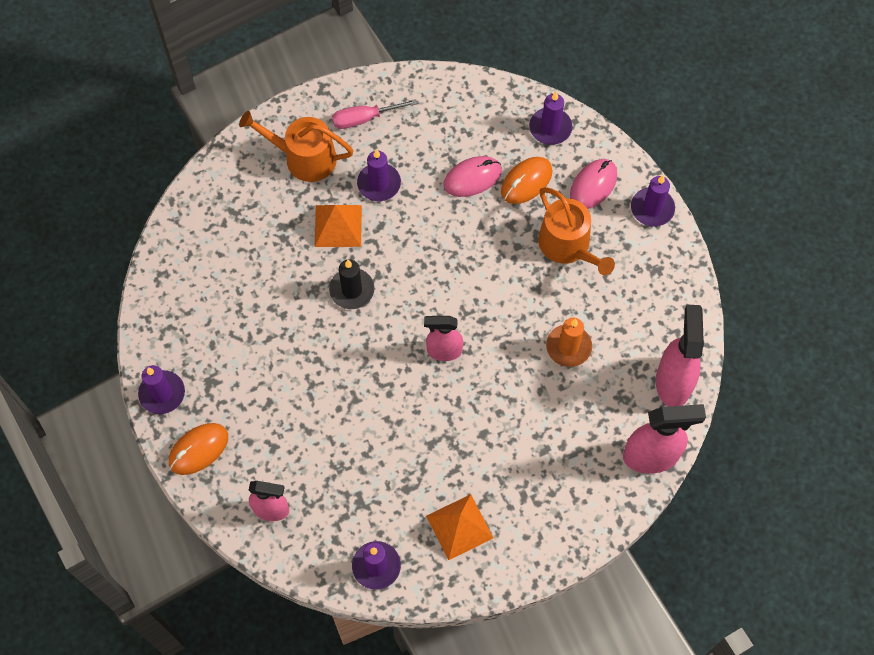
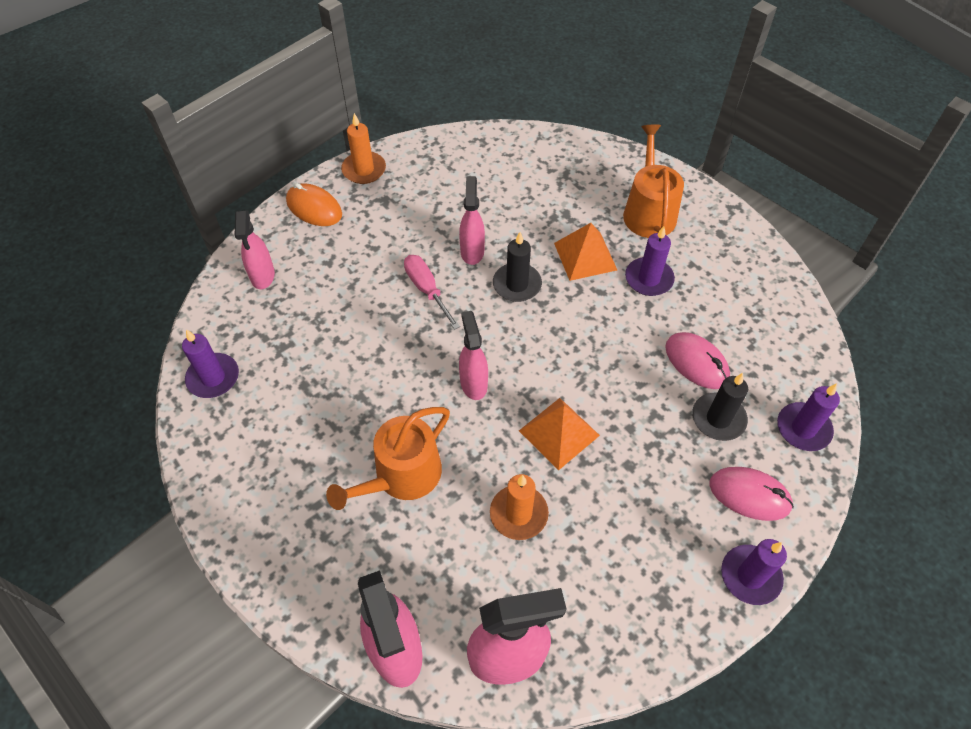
camera: 75 degrees right, 10 degrees down
(162, 393) = (364, 170): purple candle -> orange candle
(302, 318) = (472, 251): none -> pink spray bottle
(363, 119) = (718, 248): pink screwdriver -> pink screwdriver (426, 289)
(459, 526) = (268, 446): orange pyramid -> orange pyramid (559, 433)
(526, 182) = (718, 418): orange mouse -> black candle
(568, 246) = (653, 484): orange watering can -> orange watering can (402, 476)

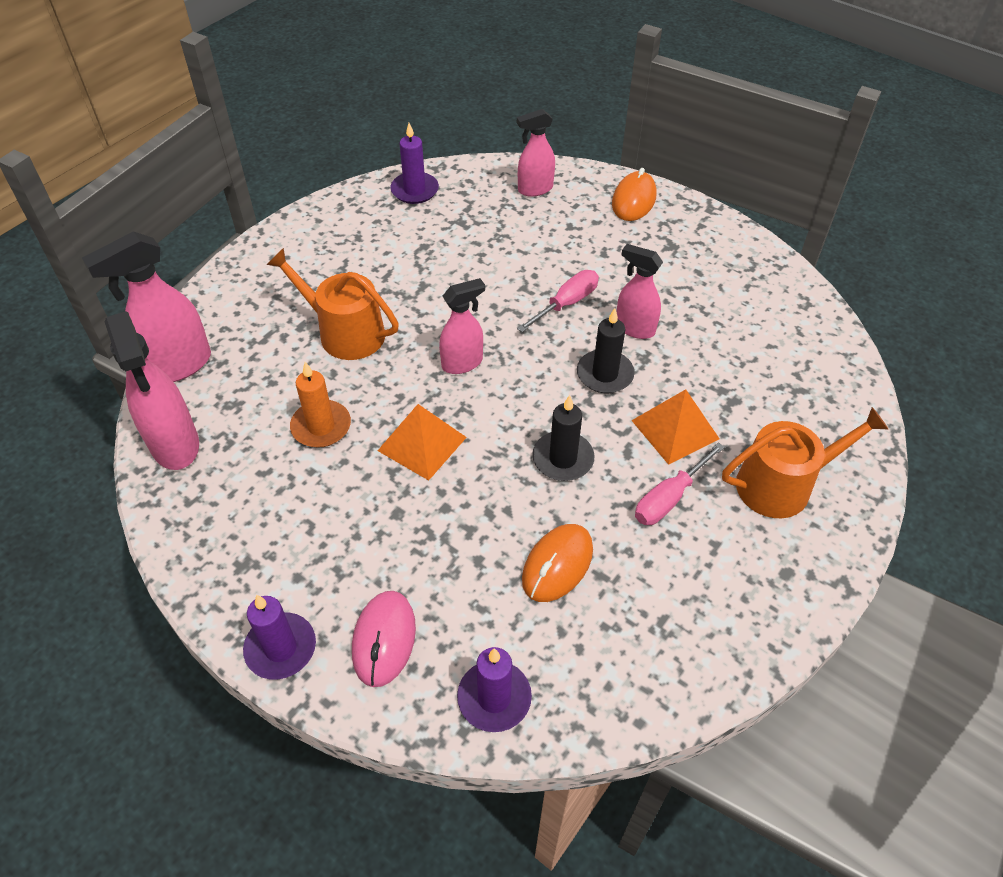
camera: 75 degrees right, 5 degrees down
(364, 170) = (704, 221): orange candle -> none
(472, 251) = (634, 328): pink spray bottle -> pink spray bottle turned 135 degrees counterclockwise
(649, 279) = (668, 498): purple candle -> pink screwdriver
(696, 363) = (557, 565): pink mouse -> orange mouse
(718, 418) = (482, 596): black candle -> black candle (563, 459)

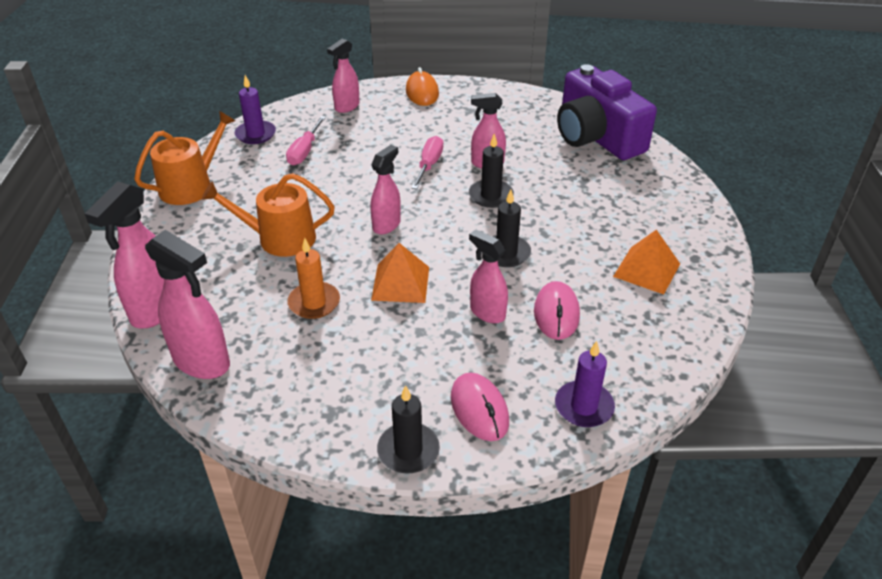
camera: 30 degrees left, 10 degrees down
(281, 648) = (408, 450): purple candle -> black candle
(483, 525) = (487, 312): none -> pink spray bottle
(557, 565) = (556, 313): orange mouse -> pink mouse
(668, 498) = (592, 248): pink screwdriver -> pink screwdriver (304, 152)
(675, 429) = (562, 209): orange pyramid -> orange pyramid (647, 270)
(782, 484) = (651, 213): orange watering can -> orange watering can (191, 186)
(800, 345) = (596, 137): none -> purple camera

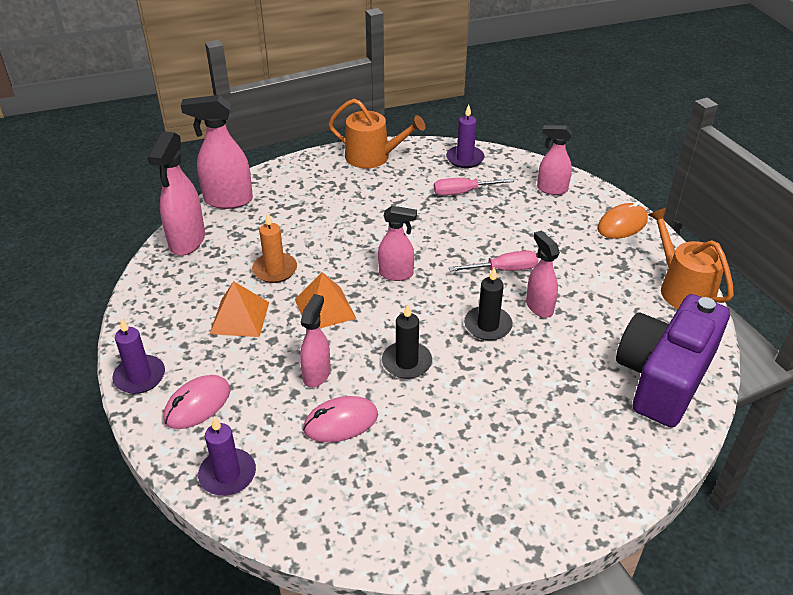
camera: 65 degrees right, 0 degrees up
(279, 238) = (339, 224): orange watering can -> orange watering can (682, 289)
(408, 450) = (140, 377): black candle -> purple candle
(647, 270) = (449, 478): orange pyramid -> orange pyramid (239, 318)

